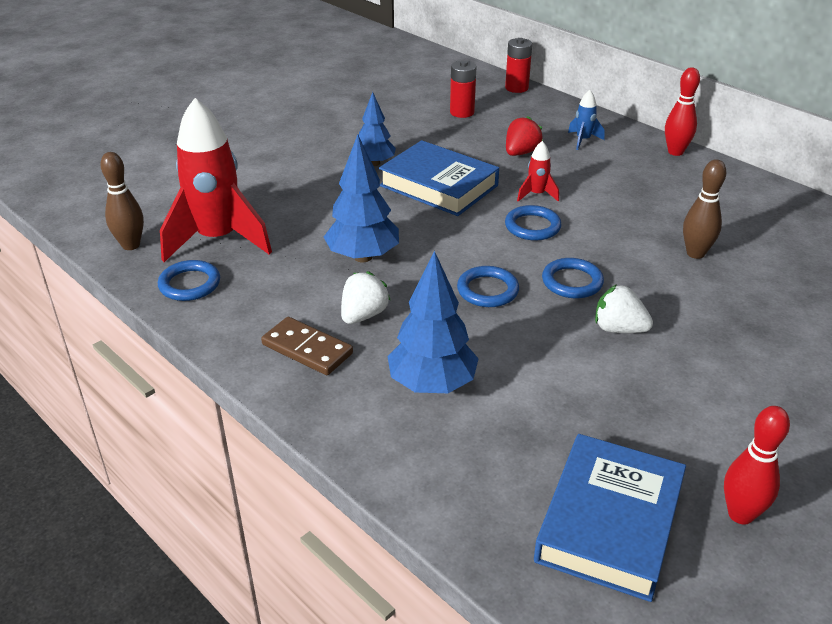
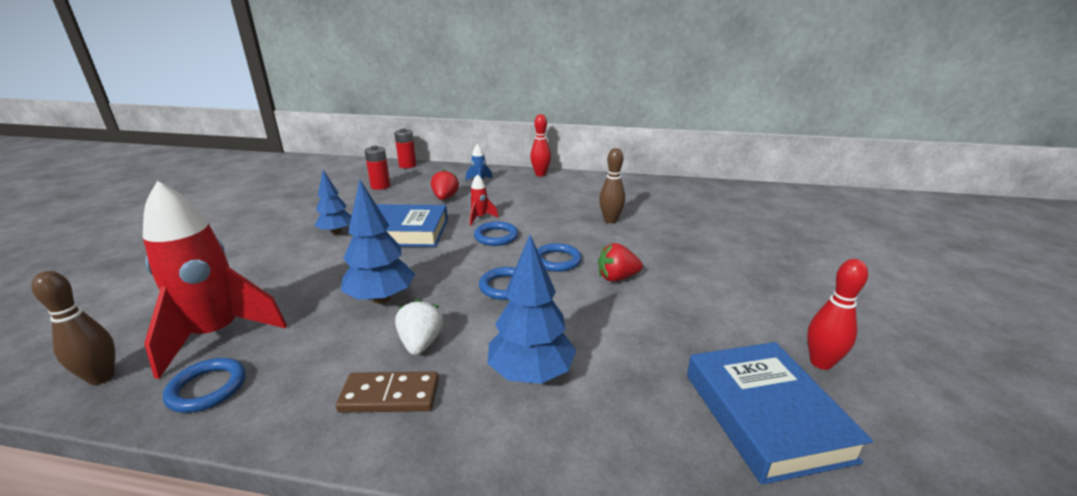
camera: 35 degrees left, 10 degrees down
(618, 329) = (617, 278): white strawberry -> red strawberry

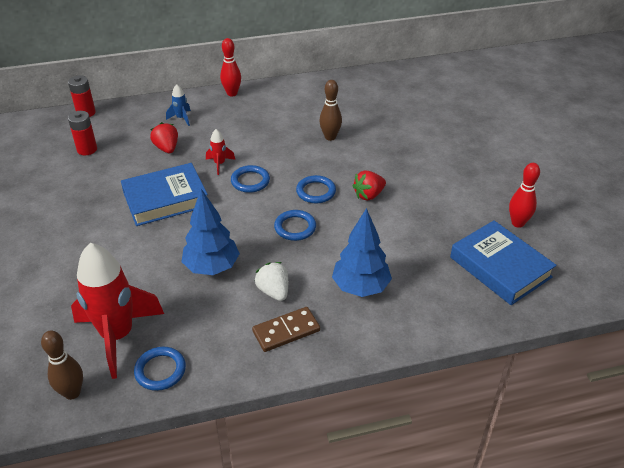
camera: 25 degrees left, 15 degrees up
(336, 232) = (104, 217): blue tree -> none

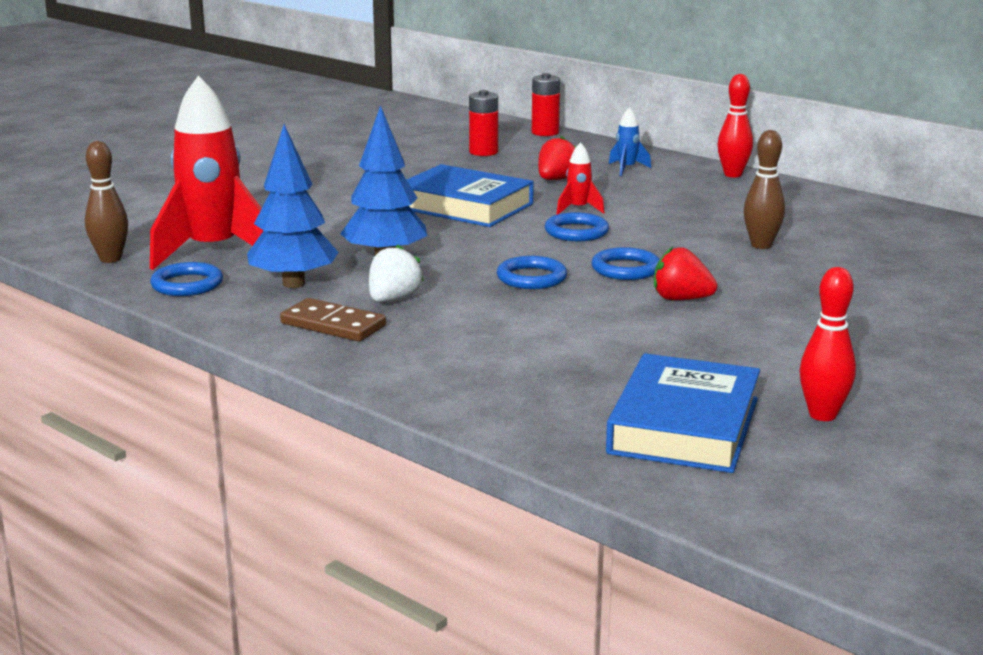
camera: 55 degrees right, 20 degrees down
(360, 287) = (479, 344): blue tree -> blue tree (294, 284)

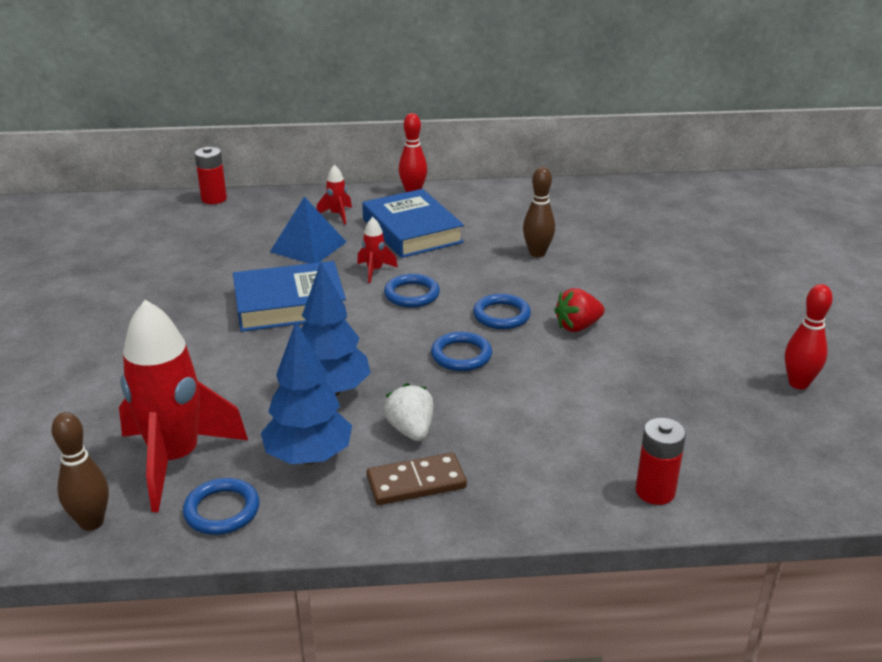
camera: 45 degrees left, 10 degrees up
(483, 152) = (202, 239): red battery -> red battery (655, 491)
(556, 180) = (308, 246): red strawberry -> blue pyramid
(626, 169) = (337, 215): blue rocket -> red rocket
(684, 426) = (761, 437): blue book -> blue book (412, 231)

